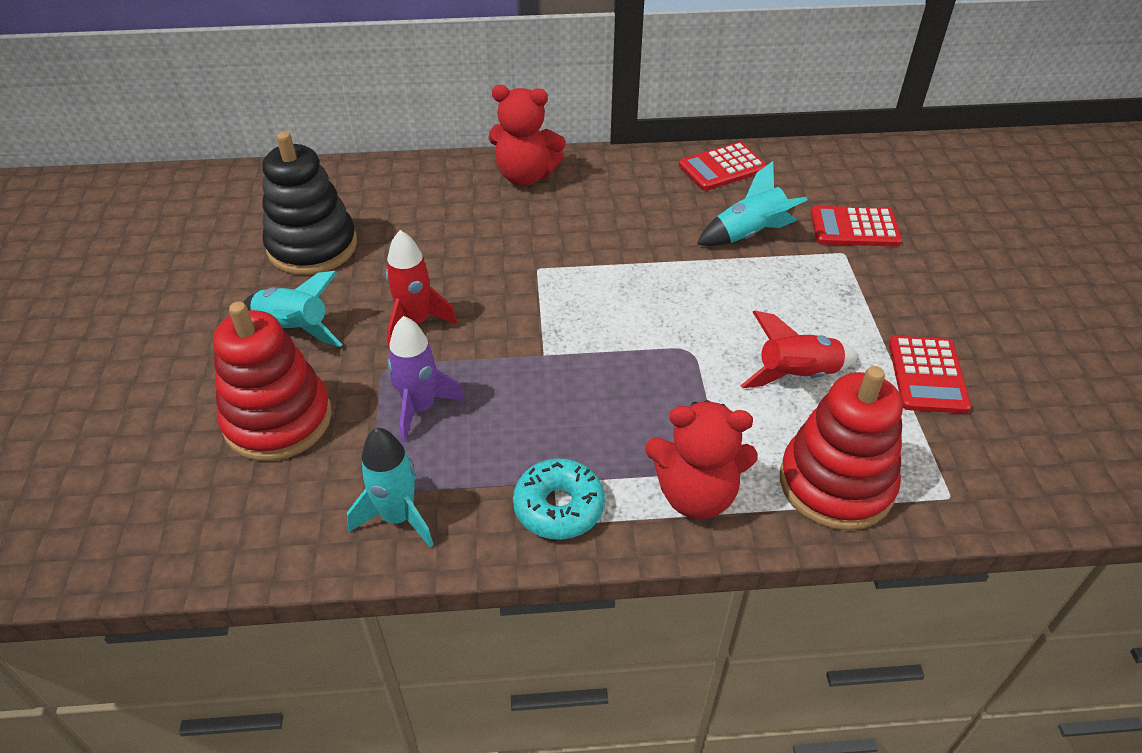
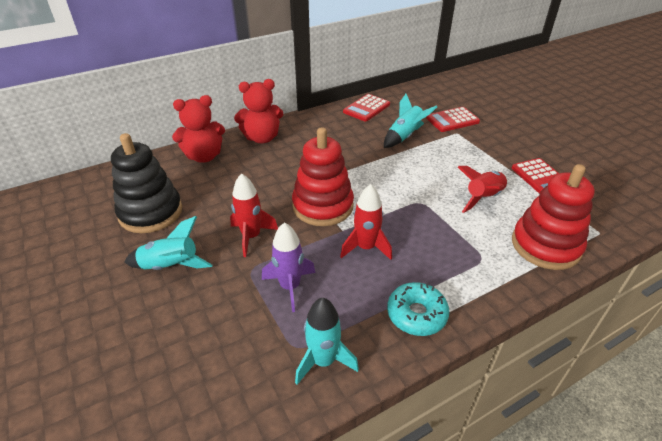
camera: 25 degrees left, 5 degrees down
(278, 420) = (197, 329): red stacking toy -> red stacking toy (323, 206)
(558, 390) = (366, 247): none -> red rocket
(696, 494) = (483, 277): red teddy bear -> red teddy bear (204, 156)

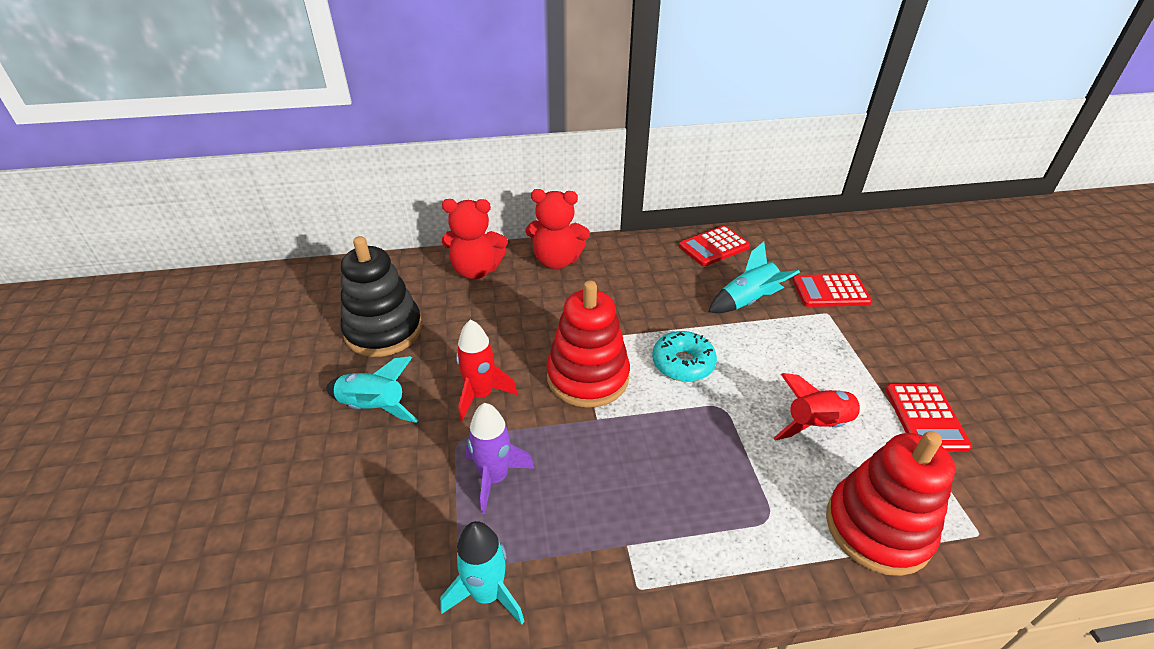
camera: 20 degrees right, 0 degrees up
(366, 247) = (615, 452): red rocket -> none
(416, 314) = (636, 571): turquoise donut -> turquoise donut (683, 363)

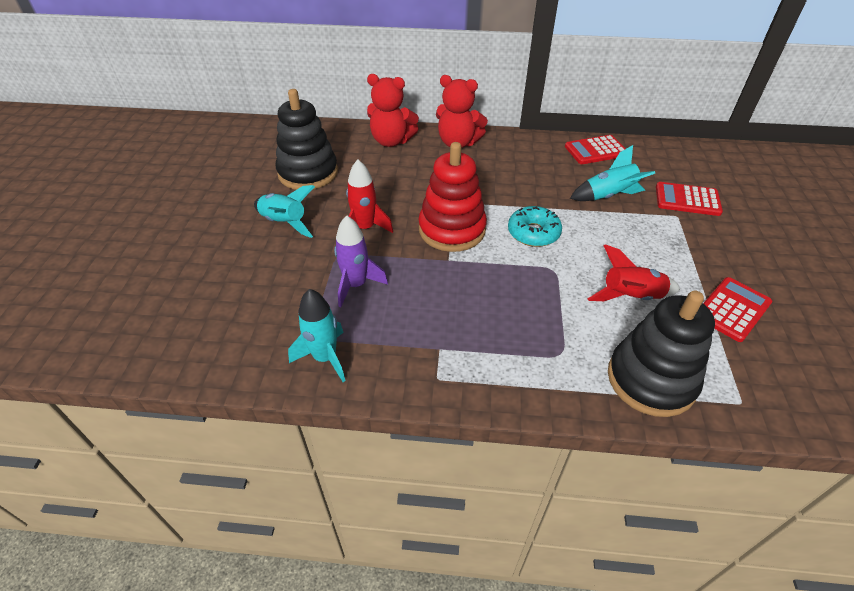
camera: 15 degrees right, 5 degrees up
(877, 528) = (651, 380): red stacking toy -> black stacking toy
(925, 418) = (732, 309): red calculator -> red calculator turned 150 degrees counterclockwise

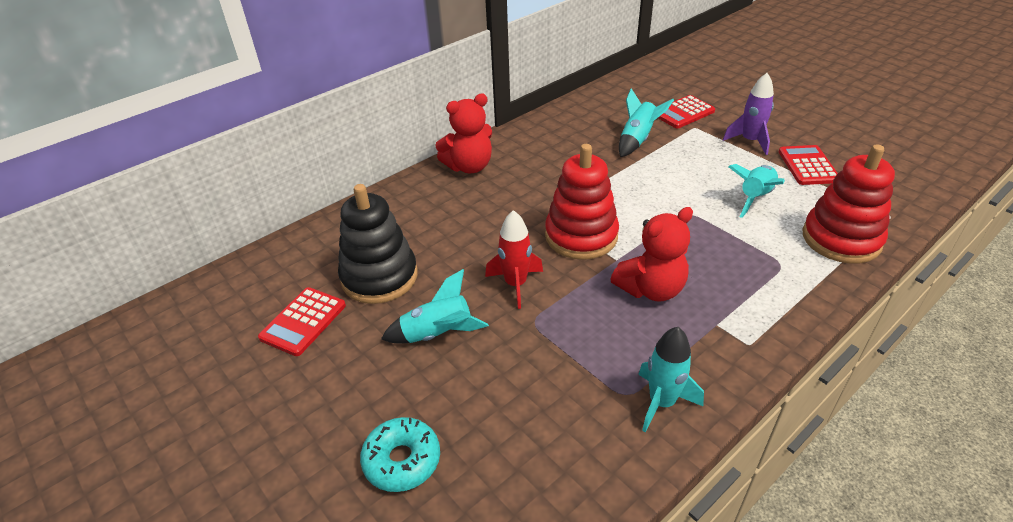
camera: 45 degrees left, 5 degrees down
(356, 285) = (587, 332): purple rocket -> purple rocket (749, 141)
(391, 141) = (409, 199): red teddy bear -> red teddy bear (651, 289)
(533, 233) = (636, 198): turquoise donut -> turquoise donut (402, 460)
(595, 150) = (577, 112): red calculator -> red calculator (303, 322)
(631, 297) = (755, 198): red rocket -> turquoise rocket
(651, 380) = (841, 239): black stacking toy -> red stacking toy

